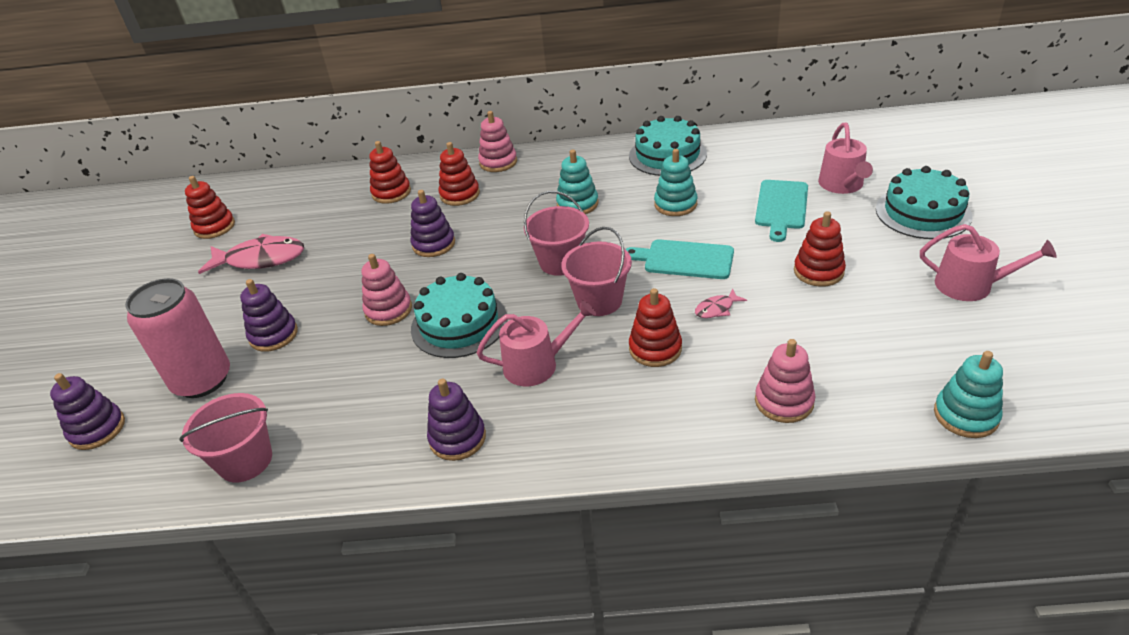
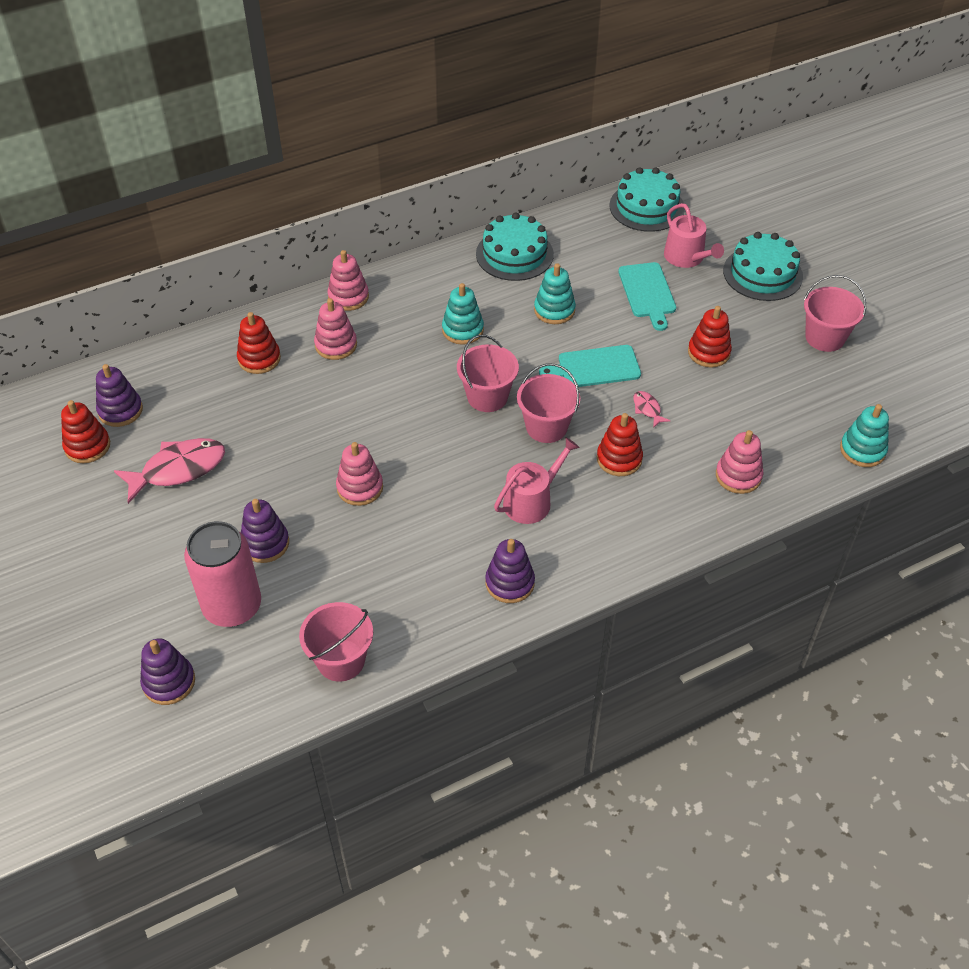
camera: 30 degrees left, 10 degrees up
(434, 244) = (351, 408): purple stacking toy -> purple stacking toy (120, 410)
(459, 323) = (437, 482): turquoise cake -> turquoise cake (646, 207)
(460, 194) = (336, 345): red stacking toy -> pink stacking toy
(717, 309) = (647, 409): pink fish -> pink fish turned 120 degrees clockwise
(970, 285) = (825, 337): pink watering can -> pink bucket

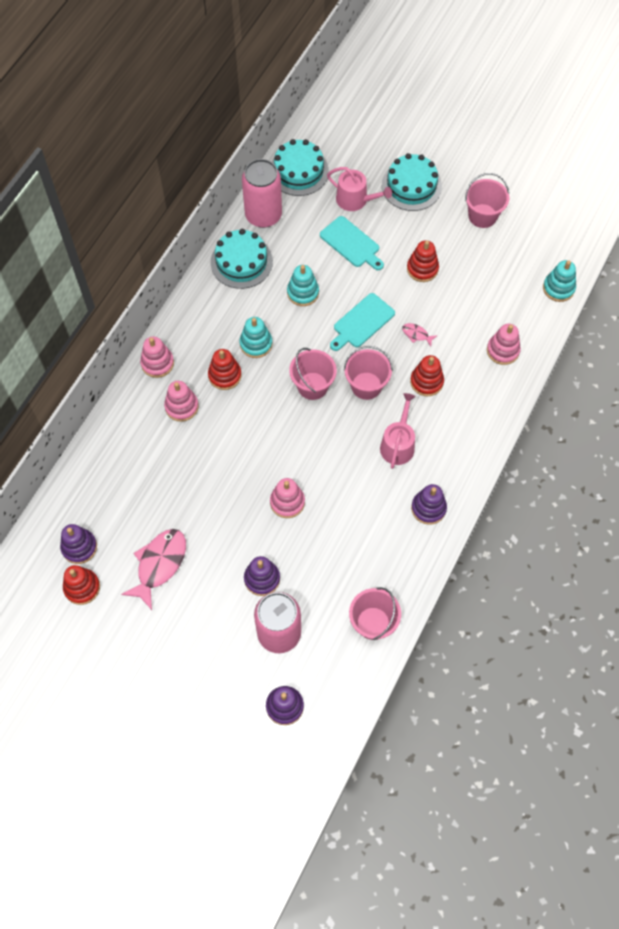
camera: 35 degrees left, 15 degrees up
(259, 359) = (139, 449): red stacking toy -> red stacking toy (225, 375)
(574, 226) = (263, 215): none -> pink can

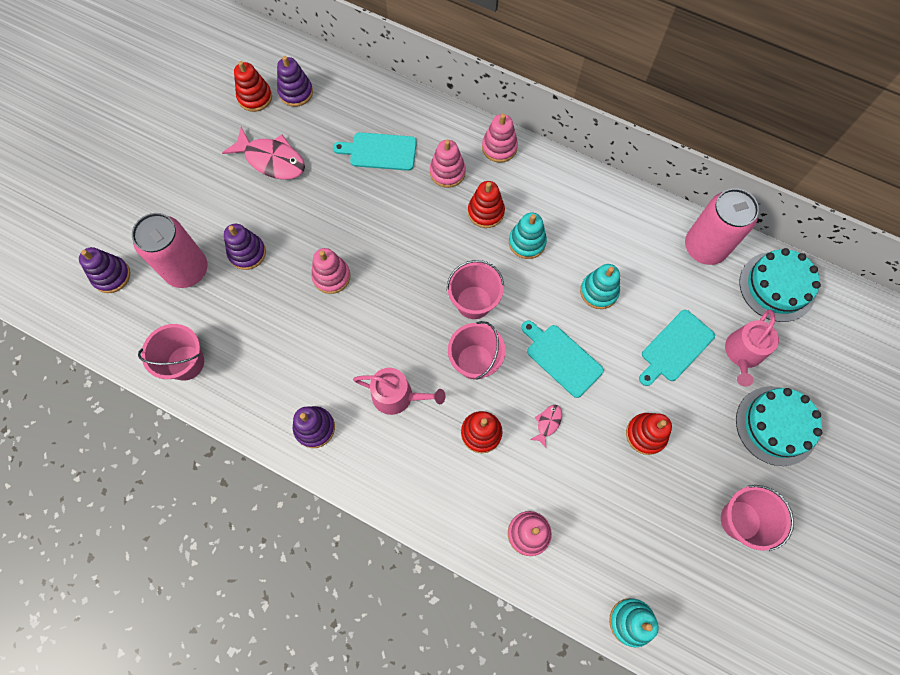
camera: 90 degrees right, 5 degrees up
(155, 465) = (380, 151): none -> turquoise cutting board
(241, 262) = (636, 225): turquoise cake -> none

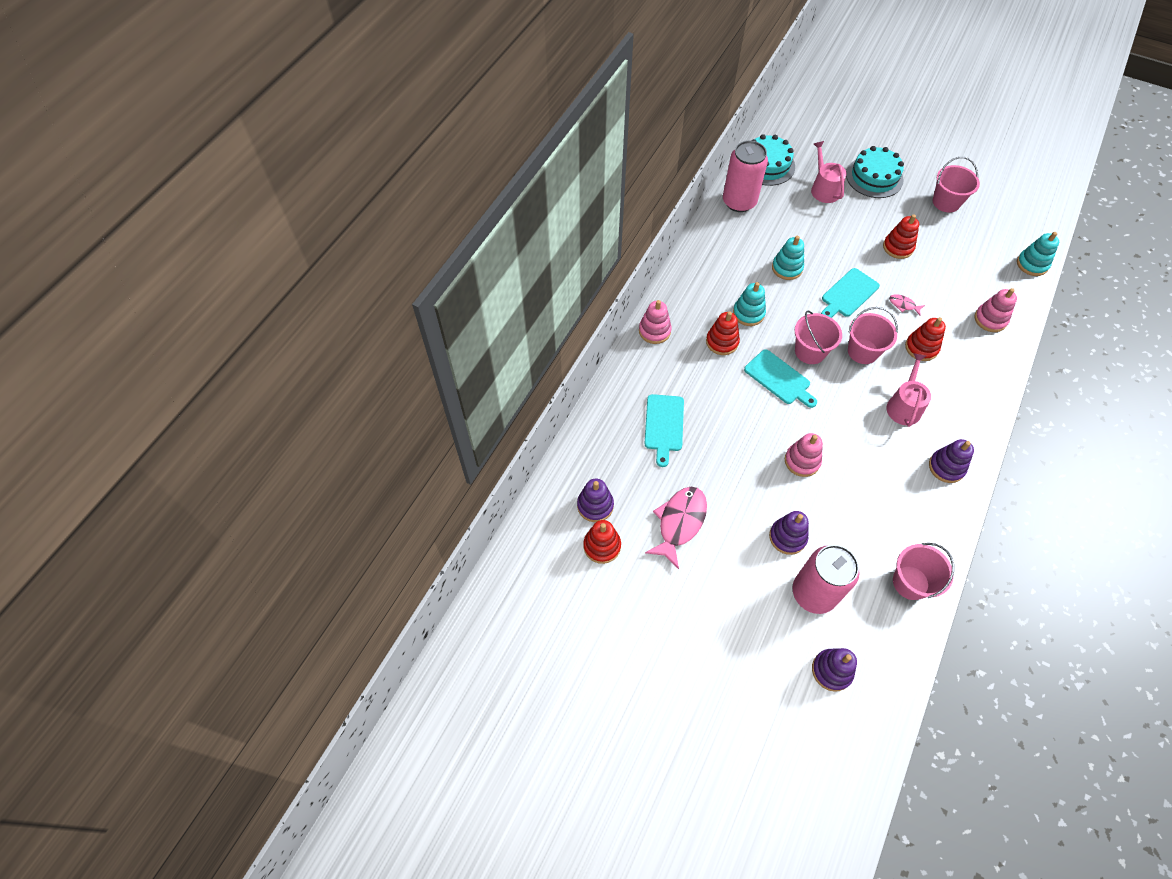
camera: 90 degrees left, 10 degrees down
(447, 172) = (683, 370): pink stacking toy -> none
(675, 348) = (826, 225): turquoise cutting board -> turquoise cutting board (779, 379)
(743, 353) = (824, 189): pink watering can -> pink watering can turned 135 degrees counterclockwise

